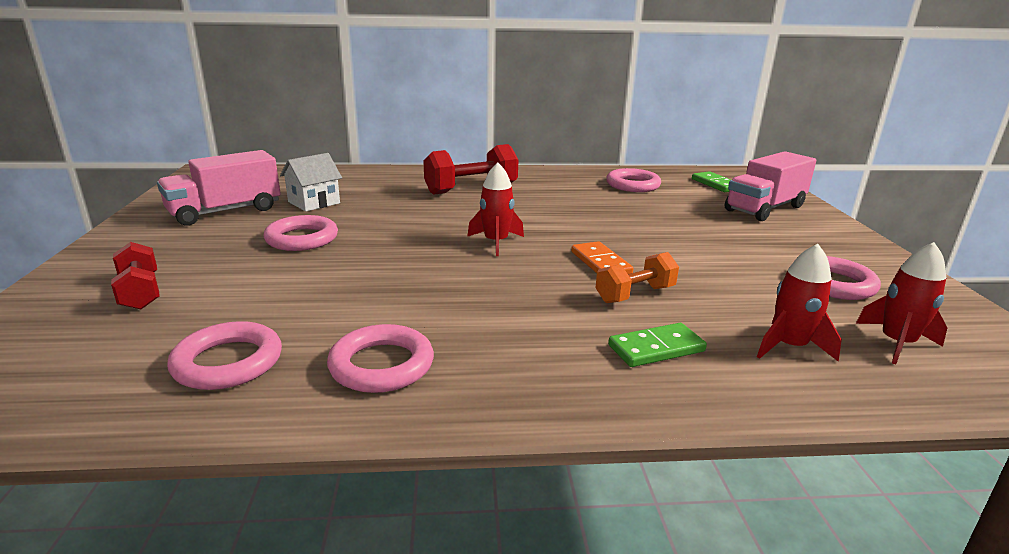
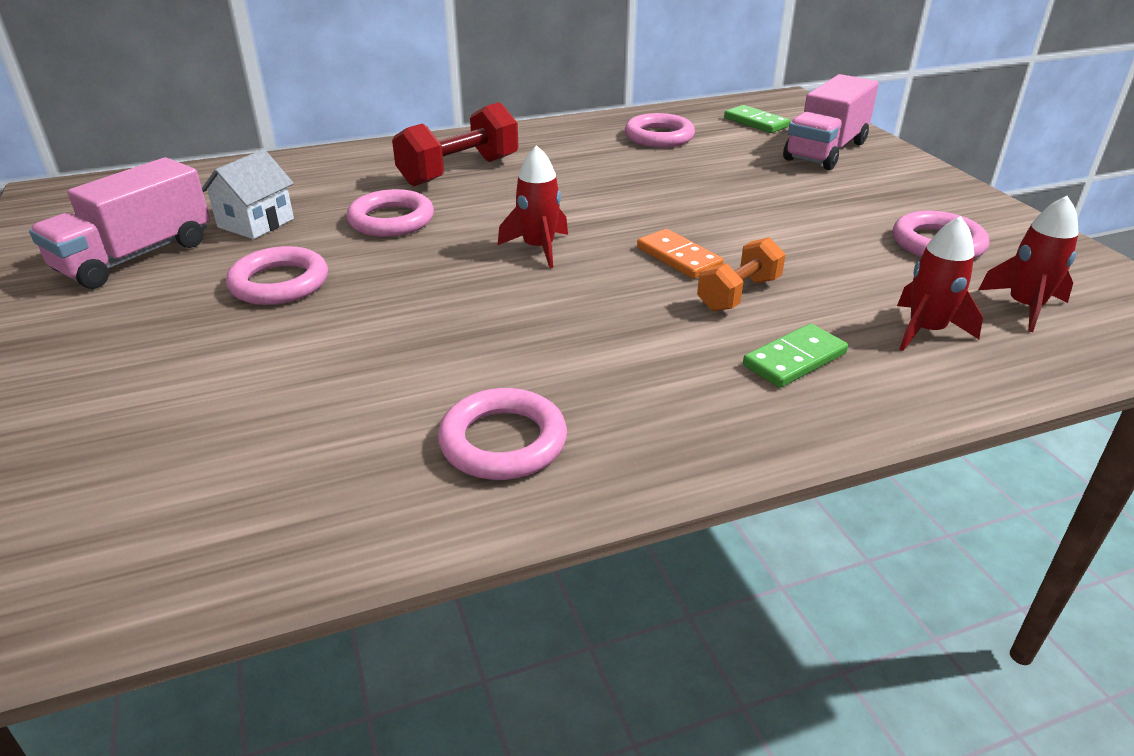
camera: 15 degrees left, 10 degrees up
(140, 292) = (110, 403): red dumbbell -> none
(228, 362) = (310, 477): pink ring -> pink ring (391, 220)

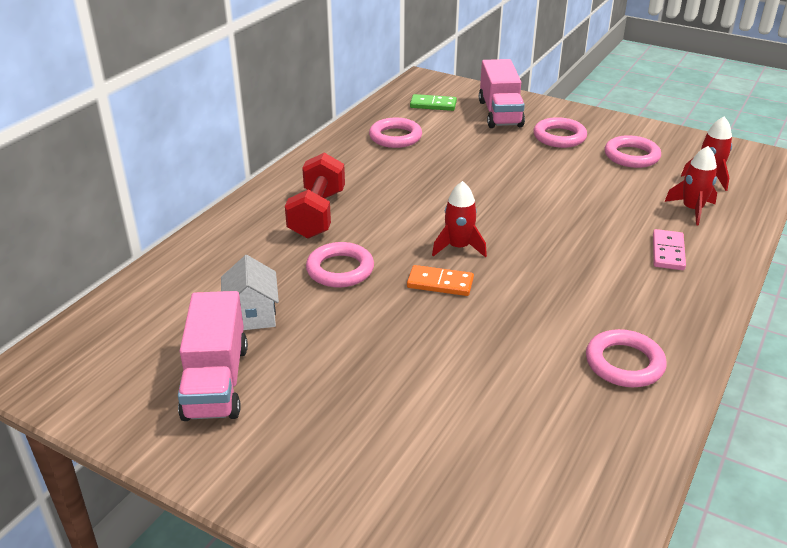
camera: 40 degrees left, 0 degrees up
(279, 283) = (353, 346): pink ring -> pink ring (559, 137)
(678, 257) = (536, 219): orange domino -> orange domino (440, 283)
(738, 294) = (595, 228): orange dumbbell -> none
(794, 359) = (668, 252): green domino -> pink domino

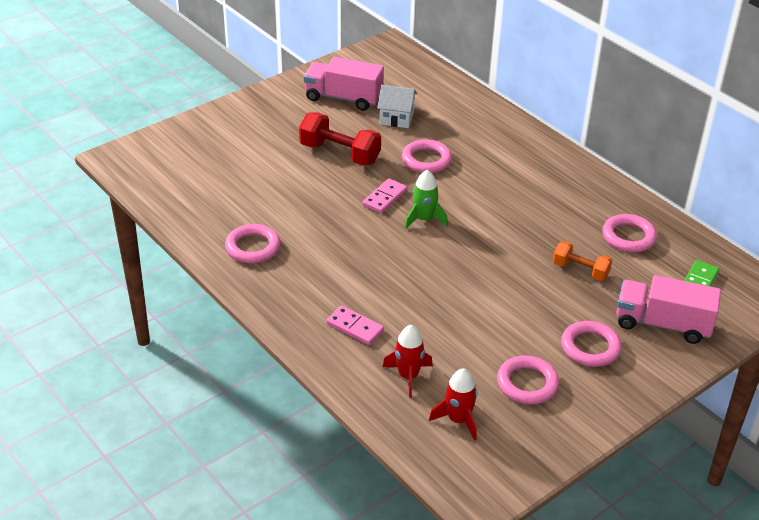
camera: 110 degrees right, 5 degrees up
(317, 214) = (506, 165): red dumbbell -> red dumbbell (340, 154)
(440, 283) = (384, 198): orange domino -> pink domino
(458, 247) = (424, 219): red rocket -> green rocket
(464, 152) = (580, 270): none -> orange dumbbell

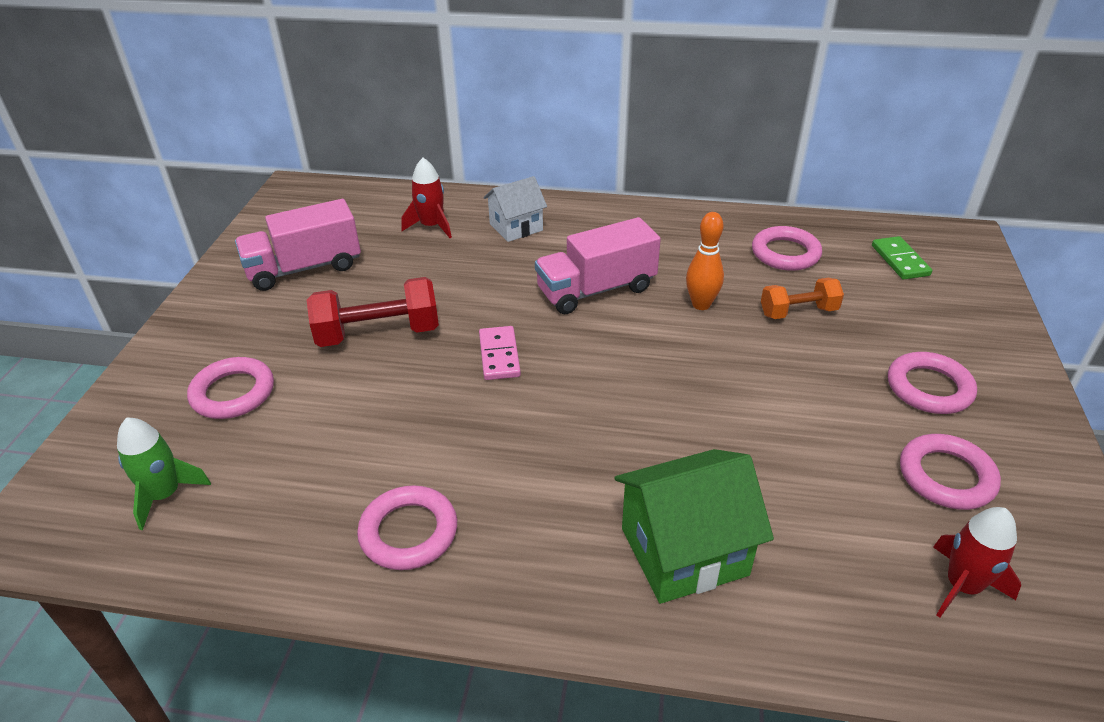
camera: 40 degrees left, 0 degrees up
(355, 327) = (684, 551): pink domino -> green house
(396, 118) = (397, 259): white house -> white house (516, 227)
(408, 376) = (832, 571): red rocket -> red rocket (431, 226)
(424, 219) = (576, 353): green rocket -> green rocket (165, 495)
(426, 160) = (490, 286): pink ring -> pink ring (233, 393)
(529, 234) = (701, 304): none -> orange bowling pin
(662, 324) = (940, 319): pink truck -> pink truck (596, 290)

